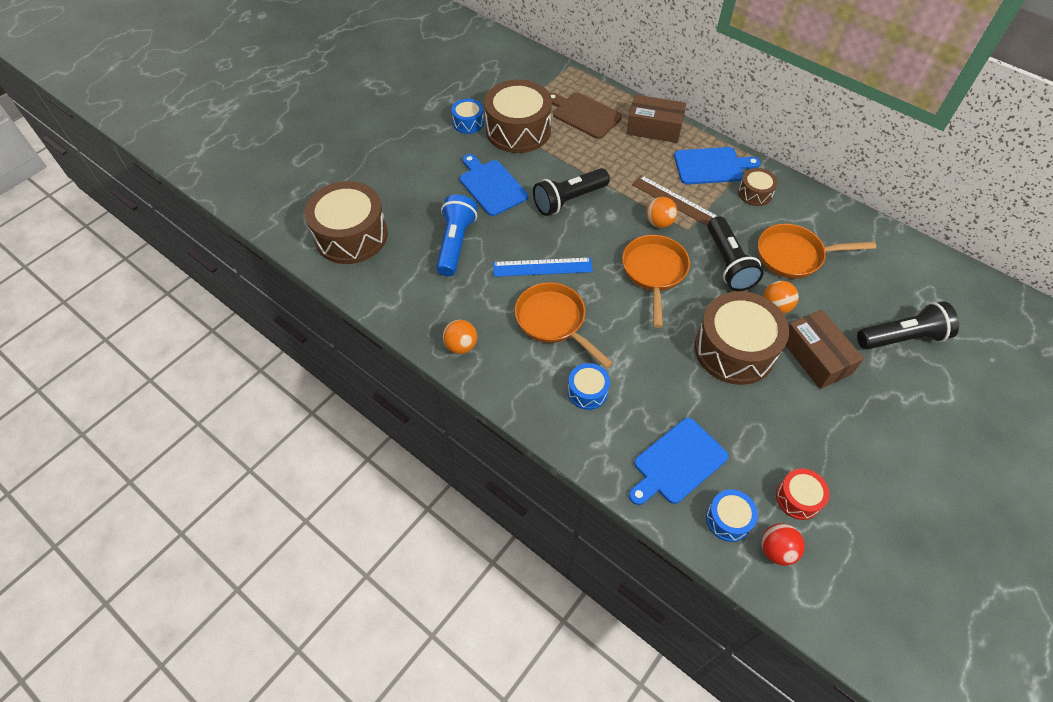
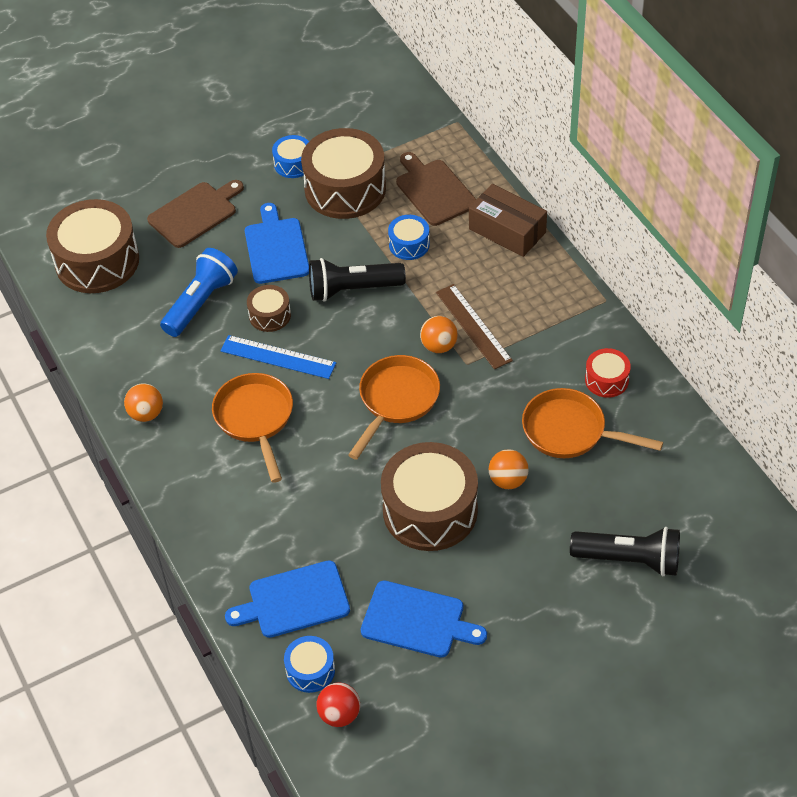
camera: 25 degrees right, 5 degrees down
(412, 177) = (195, 213): none -> brown cutting board
(587, 391) = (247, 501): blue drum -> blue drum (409, 244)
(711, 166) = (545, 297): blue cutting board -> blue cutting board (417, 620)
(728, 263) = (487, 416): black flashlight -> none
(755, 193) = (575, 345): brown drum -> brown drum (270, 315)
(798, 498) = (395, 676): red drum -> red drum (606, 380)
(815, 357) = (514, 547): brown box -> none

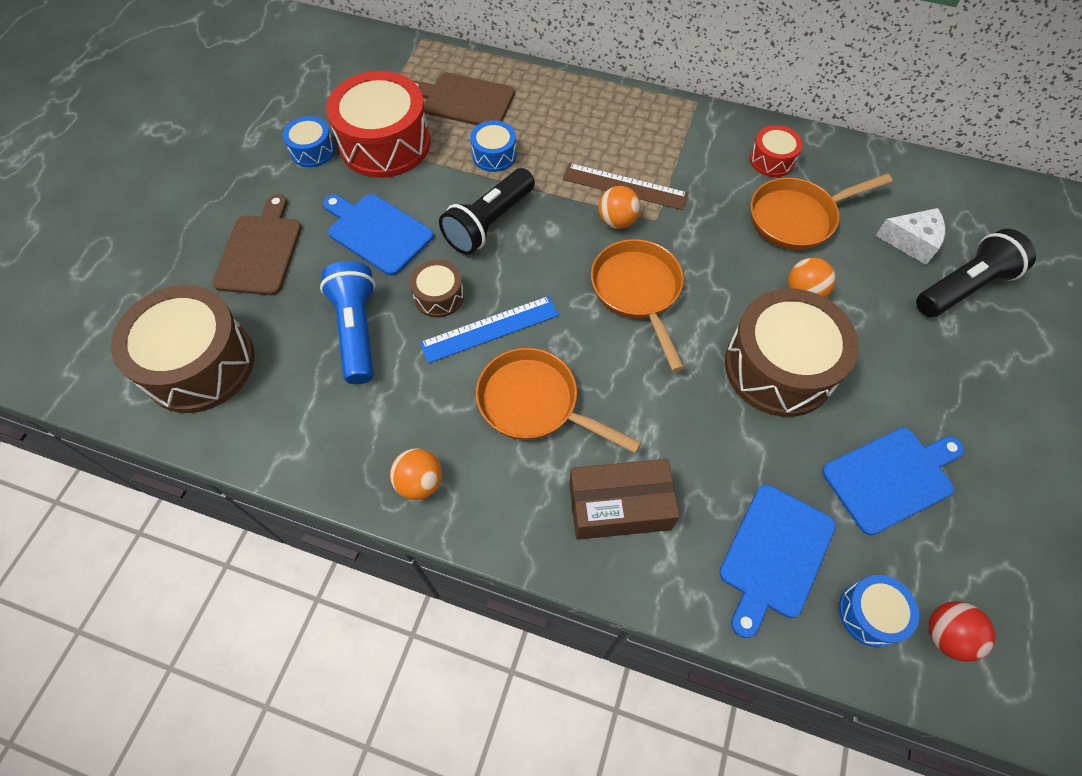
camera: 45 degrees left, 10 degrees up
(345, 189) = (385, 143): brown drum -> red drum
(507, 230) = (561, 96): brown box -> brown box (619, 506)
(634, 505) = (911, 242): none -> white cheese

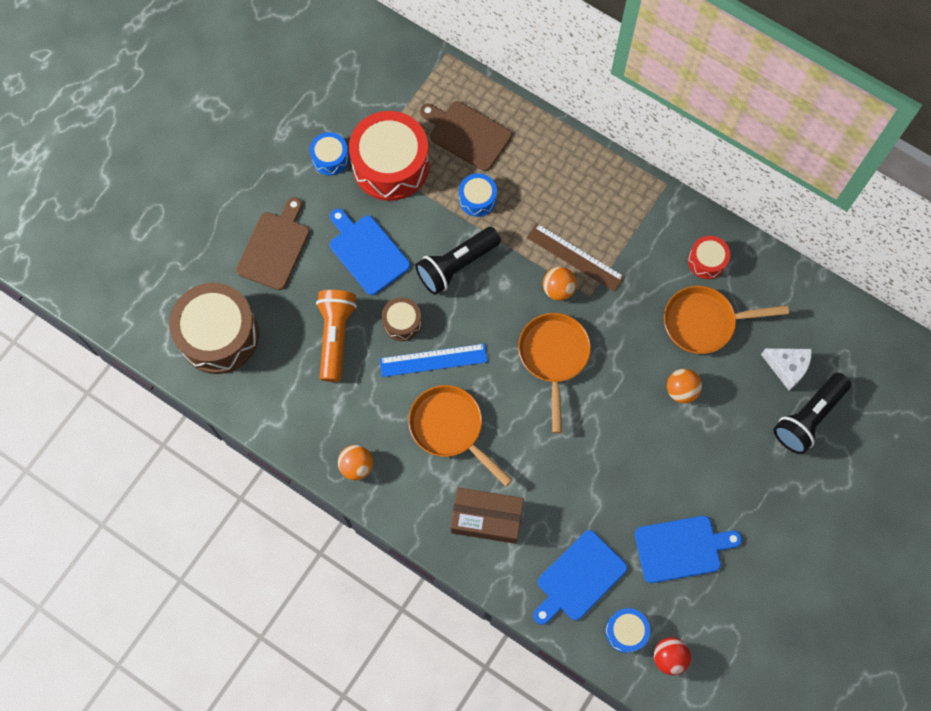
camera: 15 degrees right, 10 degrees up
(357, 330) = (336, 336): blue flashlight -> orange flashlight
(779, 367) = (637, 446): brown drum -> none
(963, 287) = (808, 417): black flashlight -> black flashlight turned 150 degrees clockwise

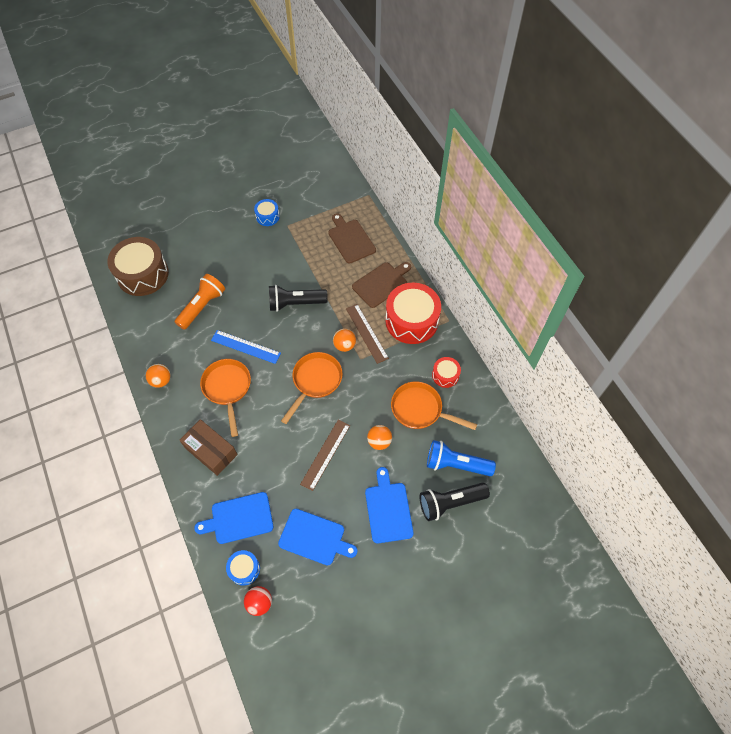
camera: 30 degrees right, 10 degrees down
(274, 247) = (205, 246): brown cutting board -> brown cutting board (381, 283)
(367, 252) = (251, 272): blue cutting board -> blue cutting board (388, 509)
(390, 165) = (297, 235): red drum -> red drum (411, 320)
(402, 322) = (243, 318): brown drum -> none
(477, 199) = (332, 275): blue drum -> none
(628, 442) = (325, 454): none -> brown ruler
(787, 367) = (456, 464): white cheese -> blue flashlight

